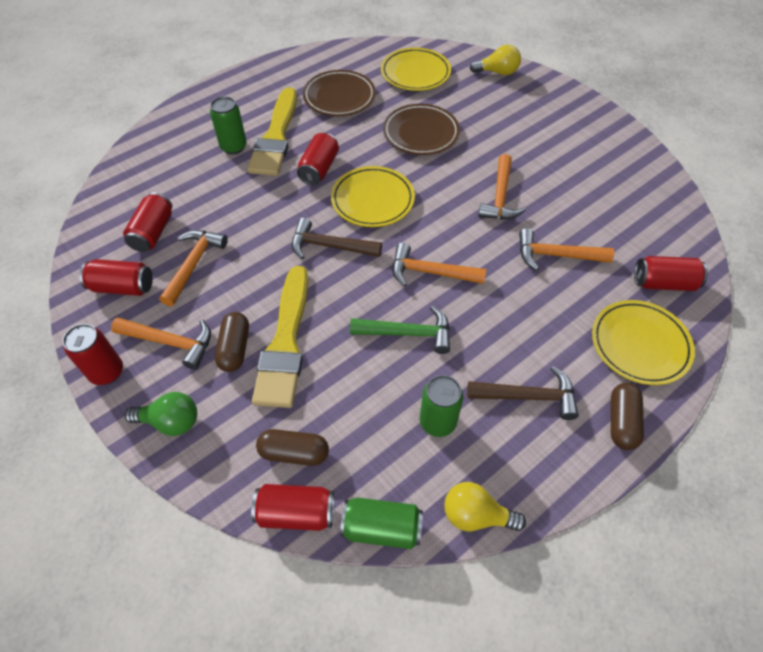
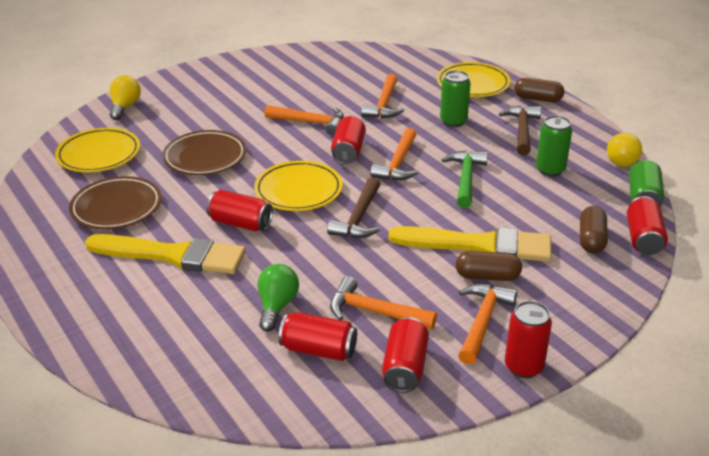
camera: 85 degrees left, 20 degrees down
(170, 422) = (575, 314): green light bulb -> green light bulb (277, 306)
(233, 147) = (179, 289): green can -> green can (453, 121)
(663, 283) = (416, 67): red can -> red can (348, 152)

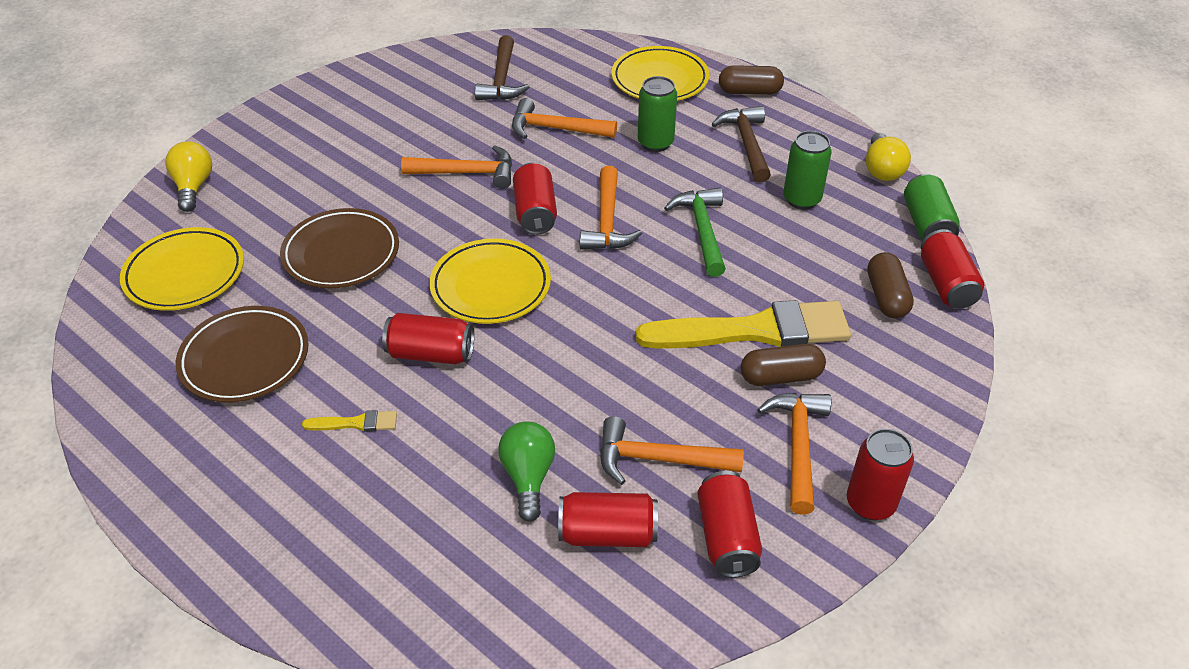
camera: 15 degrees left, 10 degrees up
(173, 255) = (356, 423): yellow brush -> yellow brush, size x0.41
(359, 218) = (587, 316): brown hammer -> brown hammer (502, 79)
(384, 104) = (556, 129): orange hammer -> orange hammer turned 105 degrees clockwise

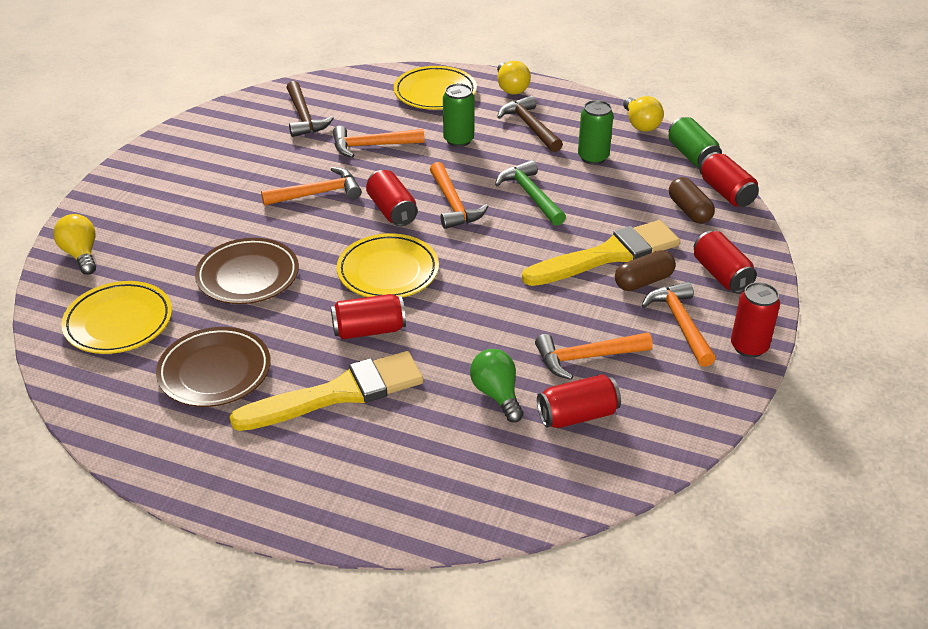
camera: 20 degrees left, 5 degrees down
(356, 423) = (338, 393): yellow brush -> yellow brush, size x2.45
(727, 537) = (663, 394): red can -> red can (721, 275)
(749, 91) = (511, 88): brown capsule -> yellow light bulb

